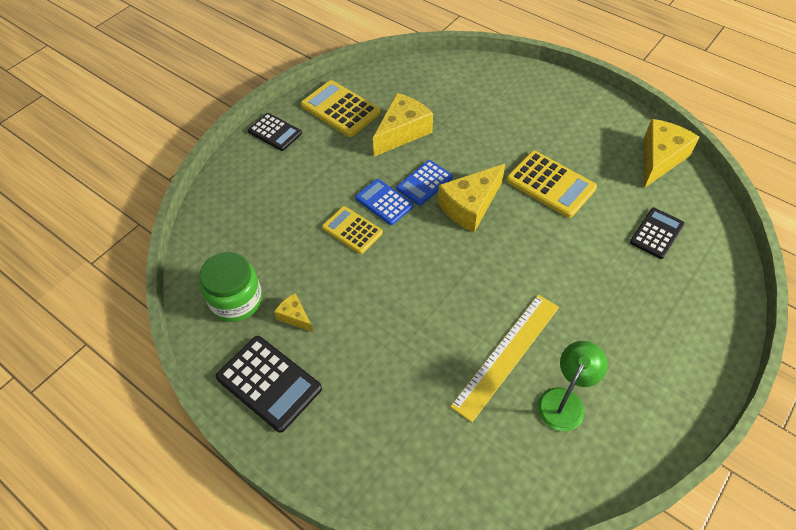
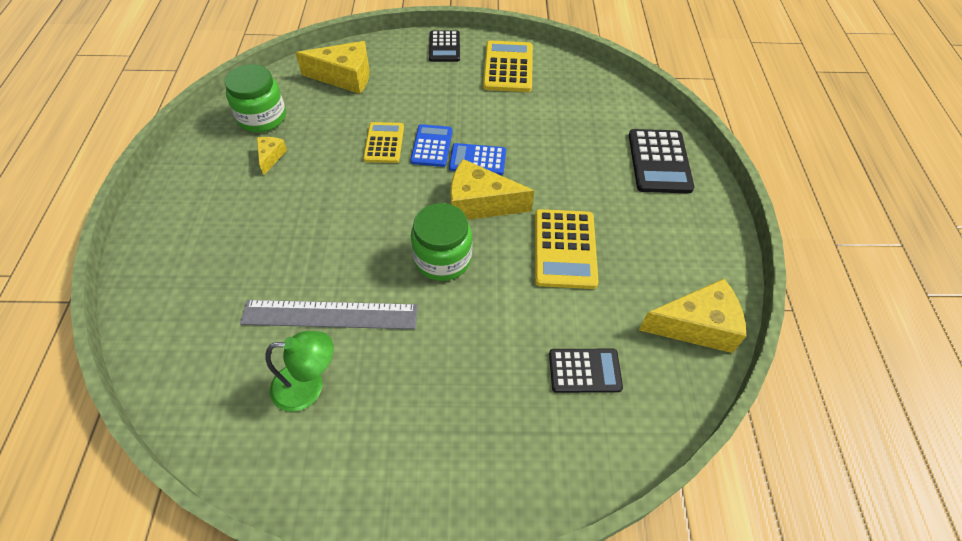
camera: 50 degrees right, 0 degrees up
(269, 383) = (199, 176): black calculator -> black calculator (659, 161)
(402, 132) = (522, 116): yellow cheese -> yellow cheese (345, 77)
(506, 257) = (442, 259): none -> green jar
(507, 355) = (330, 315): yellow ruler -> grey ruler

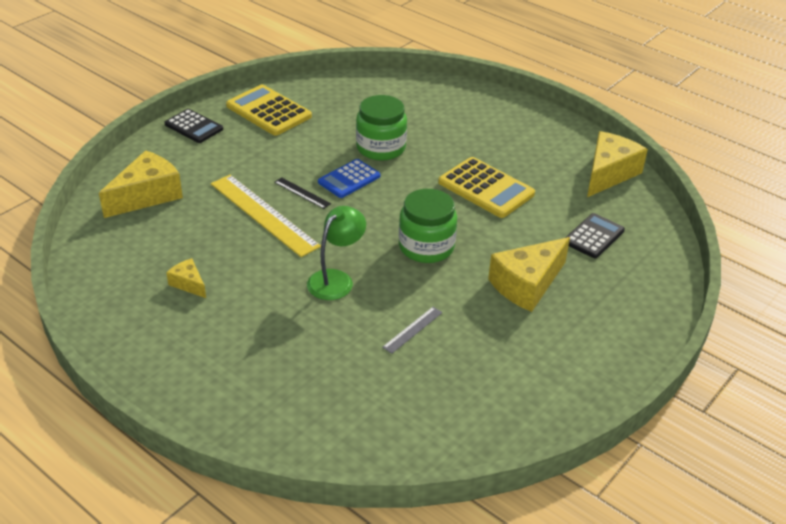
camera: 50 degrees left, 15 degrees down
(262, 117) = (127, 266): green jar -> green jar (381, 148)
(308, 386) = (468, 371): green lamp -> green lamp (336, 279)
(330, 315) = (413, 330): grey ruler -> grey ruler, size x0.45
(384, 143) = (263, 214): yellow calculator -> yellow ruler
(431, 146) = (302, 193): blue calculator -> black ruler
(480, 203) = (395, 201): yellow cheese -> yellow cheese (527, 284)
(659, 161) = (460, 106): black calculator -> none

